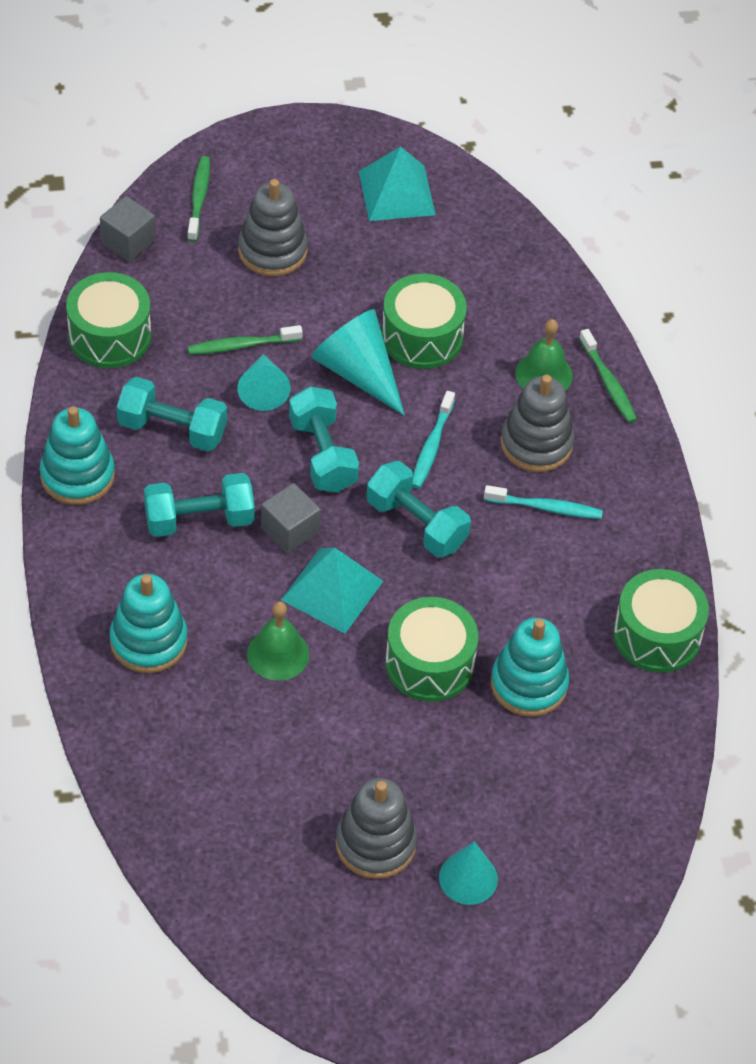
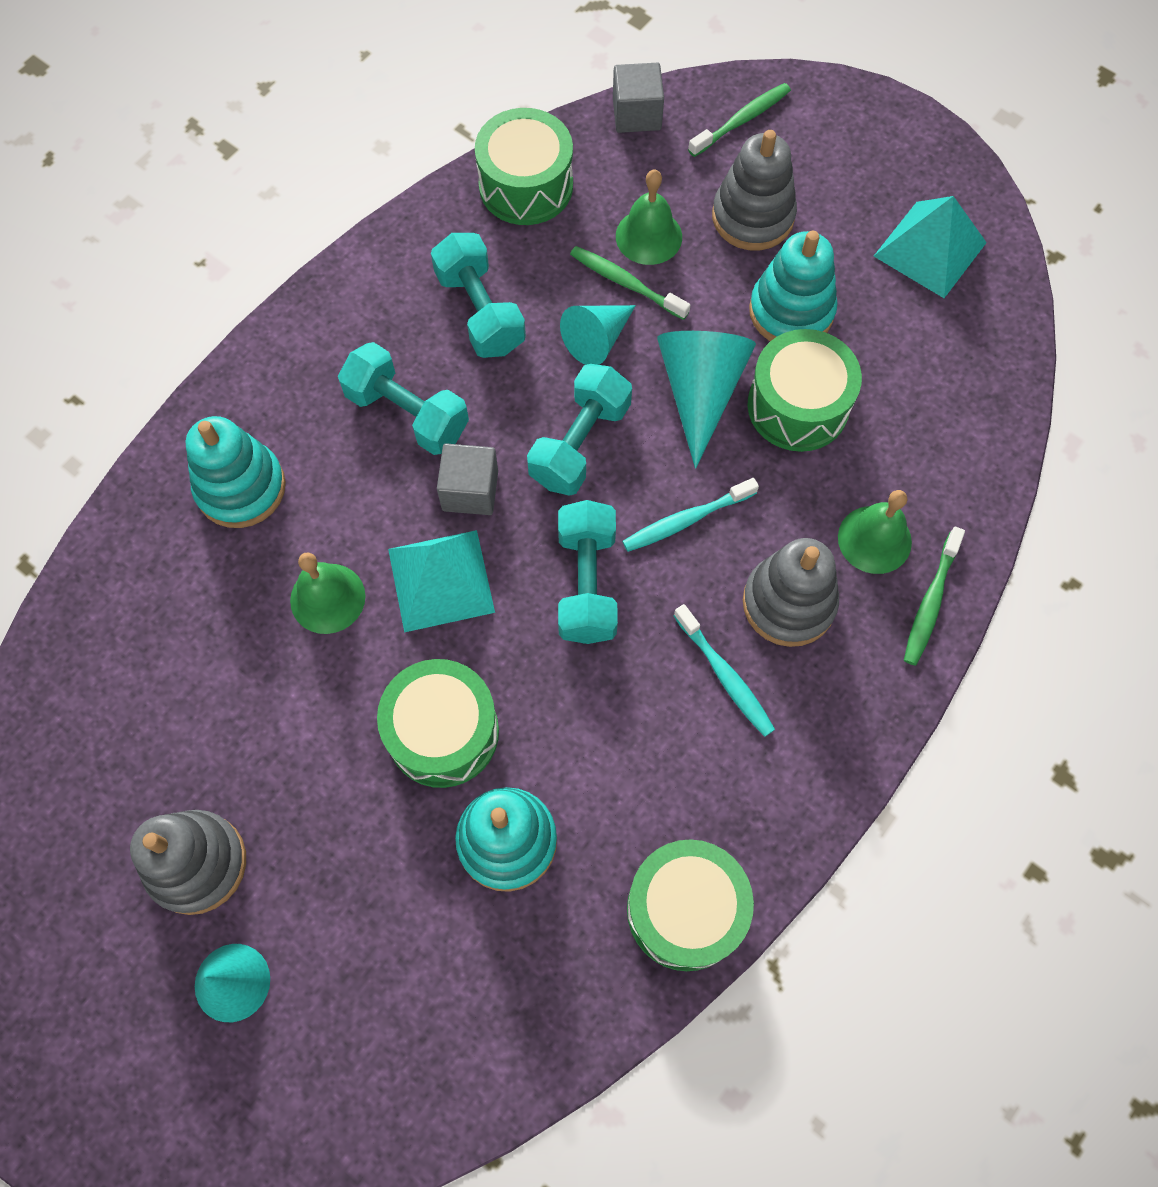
camera: 50 degrees right, 15 degrees up
(77, 475) = (358, 288): turquoise stacking toy -> turquoise stacking toy (791, 311)
(223, 308) = (648, 236): none -> green bell

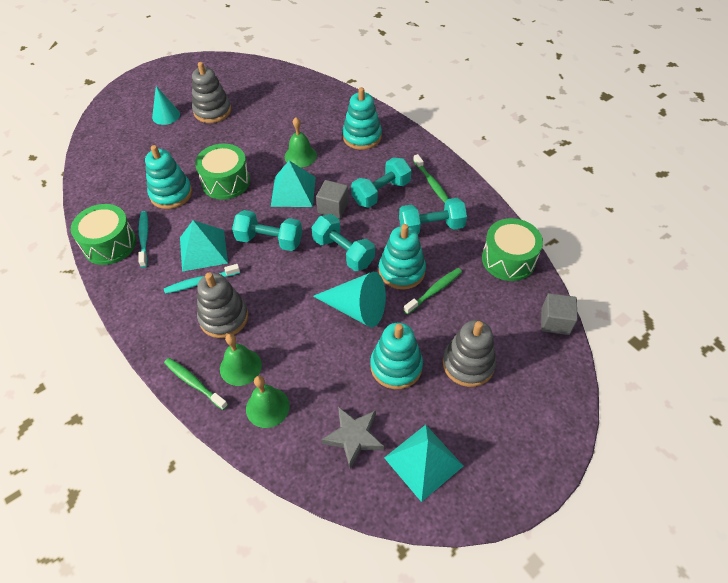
camera: 105 degrees right, 15 degrees down
(597, 339) = (401, 271): turquoise cone -> turquoise stacking toy
(646, 703) = (203, 250): none -> turquoise pyramid
(648, 236) = (464, 308): green bell -> green bell (267, 407)
(687, 520) = (286, 286): turquoise toothbrush -> turquoise toothbrush (144, 238)
(741, 121) = (544, 377): green toothbrush -> green toothbrush (431, 183)
(798, 406) = (333, 352): green drum -> none
(929, 342) = (354, 437): none -> grey star

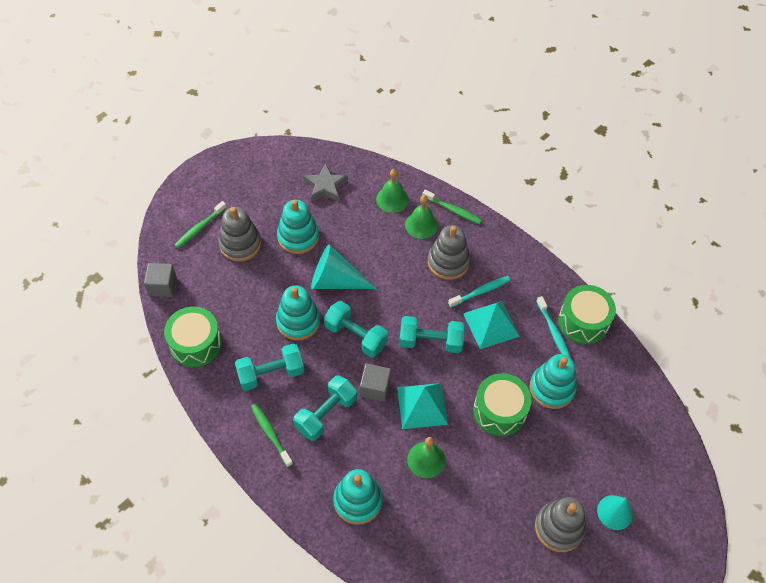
camera: 170 degrees right, 5 degrees up
(423, 461) = (275, 176): turquoise pyramid -> none
(434, 291) = (267, 304): green toothbrush -> green toothbrush (200, 228)

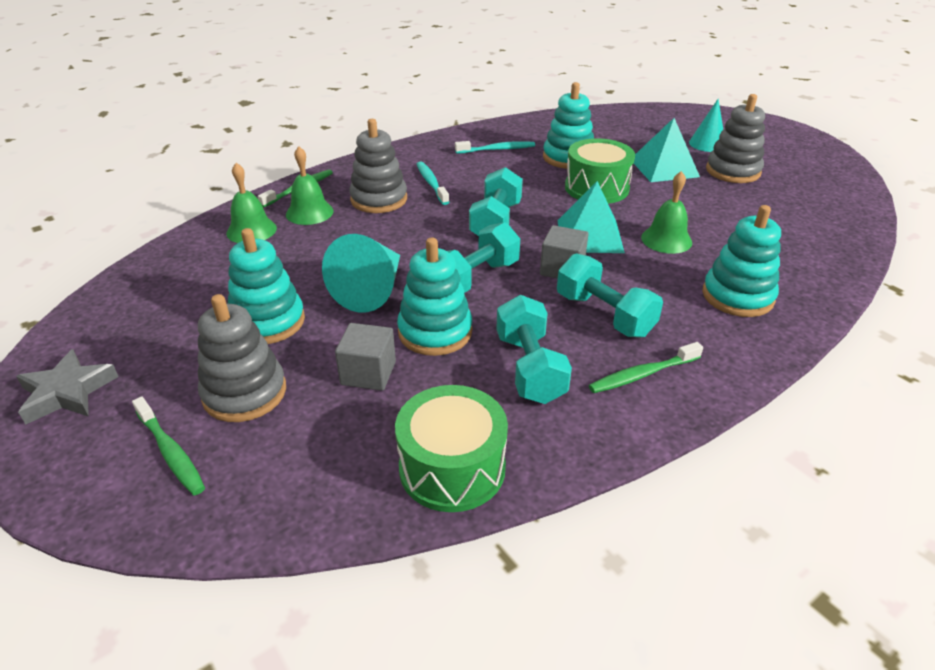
camera: 80 degrees left, 20 degrees down
(162, 286) = (291, 522): grey cube -> grey cube (368, 373)
(325, 186) = (184, 287): grey star -> grey star (67, 392)
(491, 324) = (479, 182): turquoise pyramid -> turquoise pyramid (664, 168)
(583, 321) = (488, 134): green drum -> none

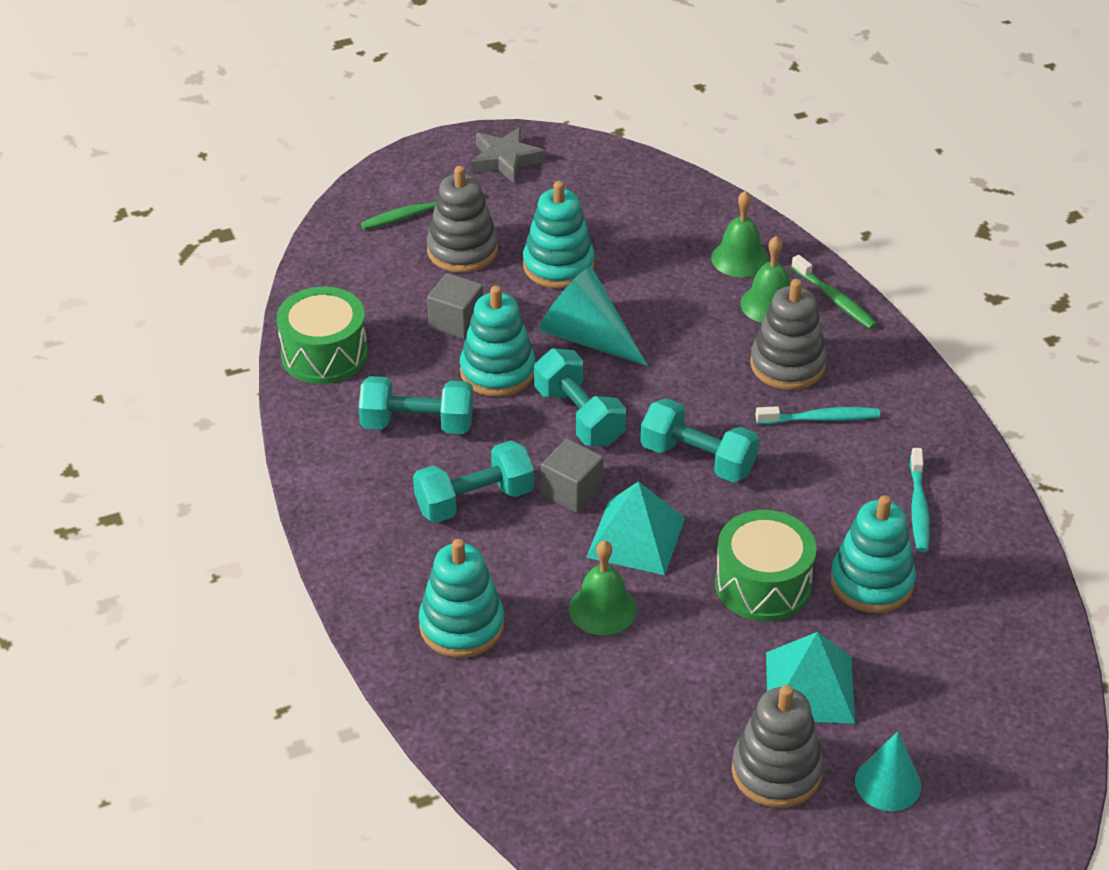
camera: 105 degrees right, 5 degrees up
(643, 374) = (374, 499): green toothbrush -> none

